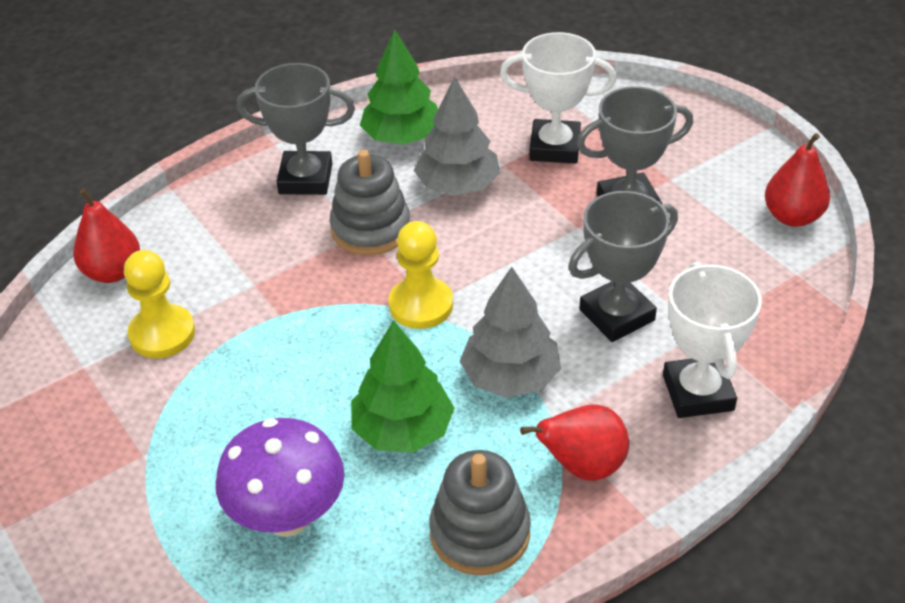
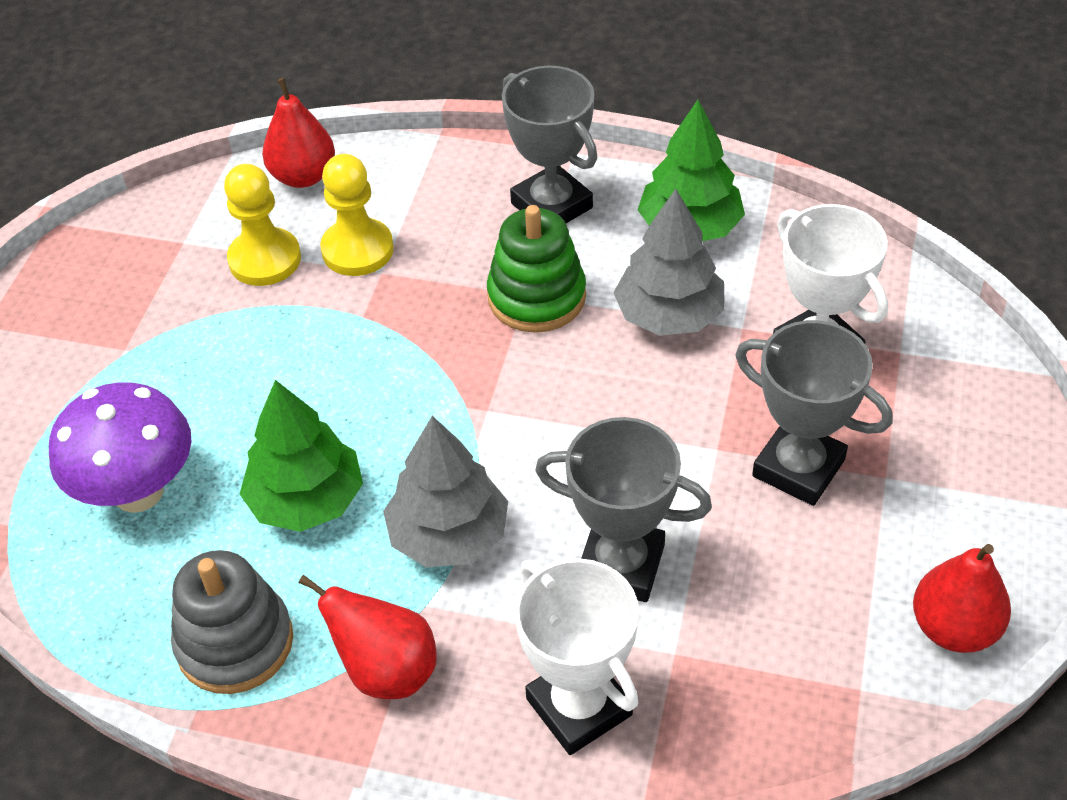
camera: 50 degrees right, 5 degrees up
(371, 229) = (536, 297): grey stacking toy -> green stacking toy
(421, 305) = (475, 403): yellow pawn -> yellow pawn (357, 250)
(698, 393) = (579, 707): white trophy -> white trophy turned 75 degrees counterclockwise

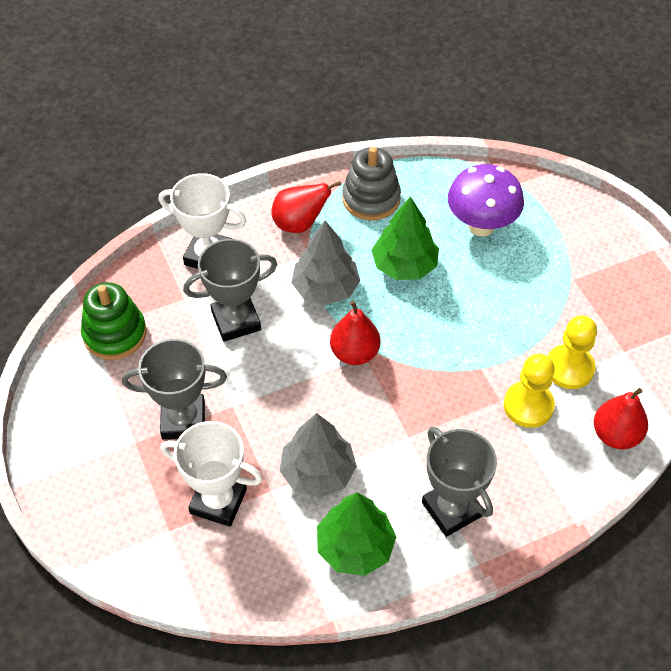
camera: 140 degrees right, 5 degrees up
(536, 297) = (401, 438): green stacking toy -> green stacking toy (115, 334)
(551, 206) = (452, 509): grey trophy -> grey trophy turned 45 degrees clockwise
(954, 628) = (61, 381): red pear -> red pear (354, 353)

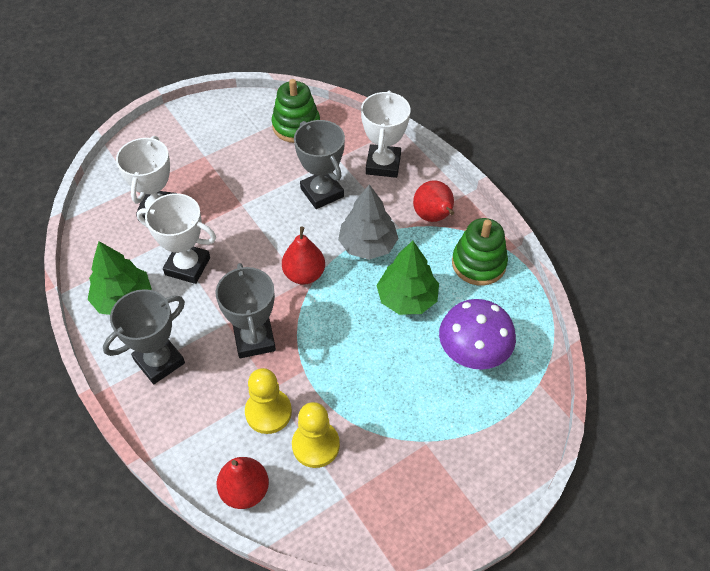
camera: 80 degrees right, 0 degrees up
(183, 420) = (226, 178): grey trophy -> grey trophy (254, 339)
(318, 472) = (187, 266): grey tree -> white trophy
(371, 198) = (478, 263): grey stacking toy -> green stacking toy

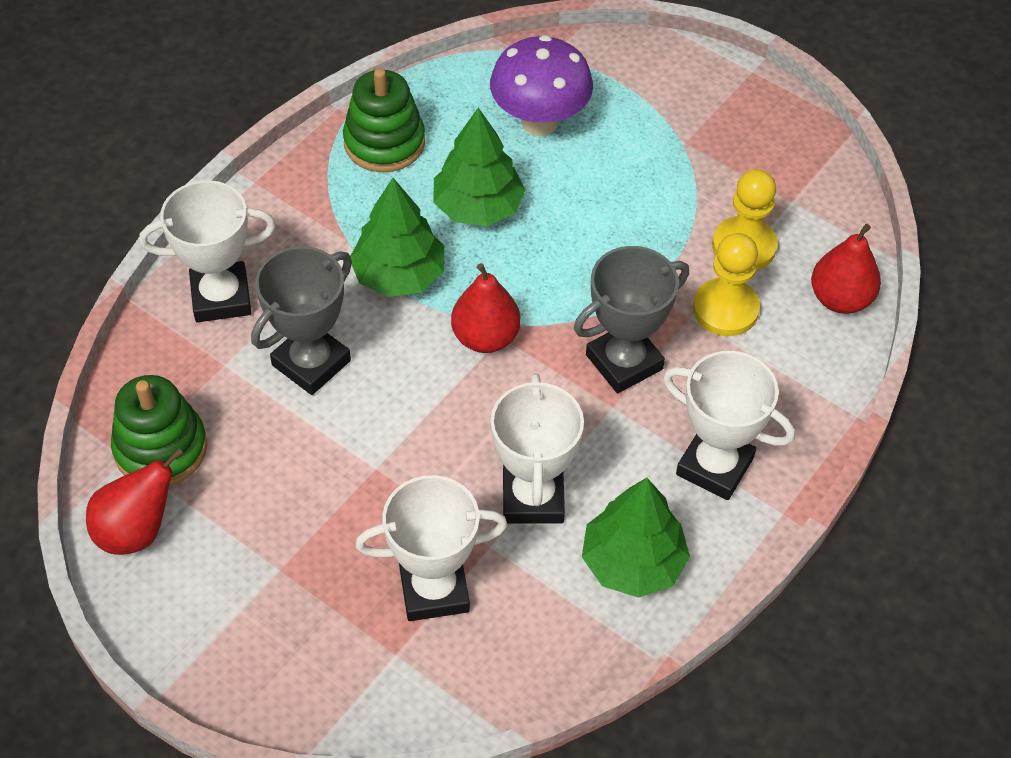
camera: 110 degrees left, 0 degrees up
(159, 361) = (714, 466): grey trophy -> white trophy
(367, 245) = (399, 275): grey tree -> green tree
(433, 217) = (314, 209): red pear -> red pear (137, 531)

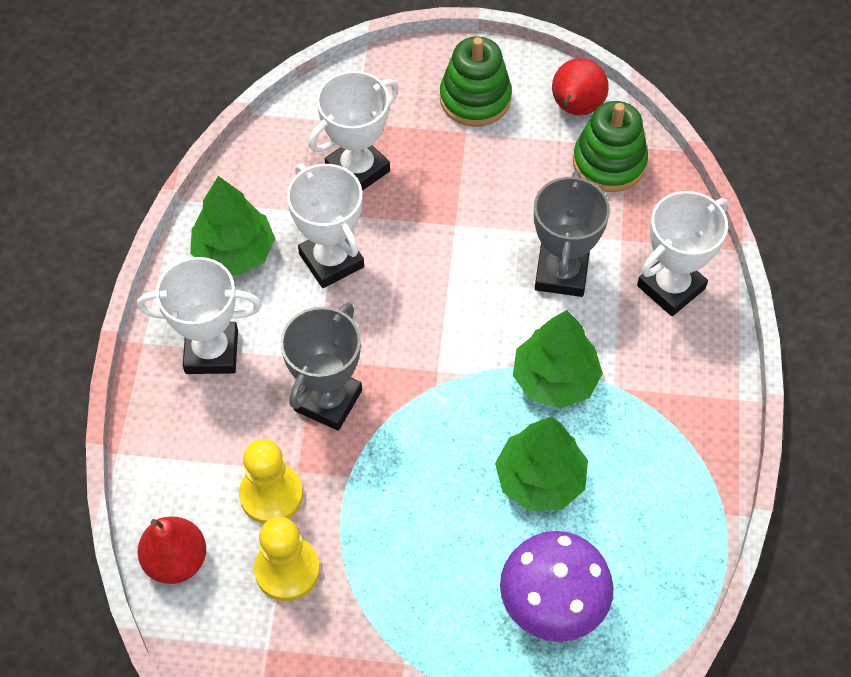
camera: 150 degrees right, 5 degrees up
(384, 142) = (669, 501): green stacking toy -> green stacking toy (475, 99)
(485, 337) = (449, 363): red pear -> none

